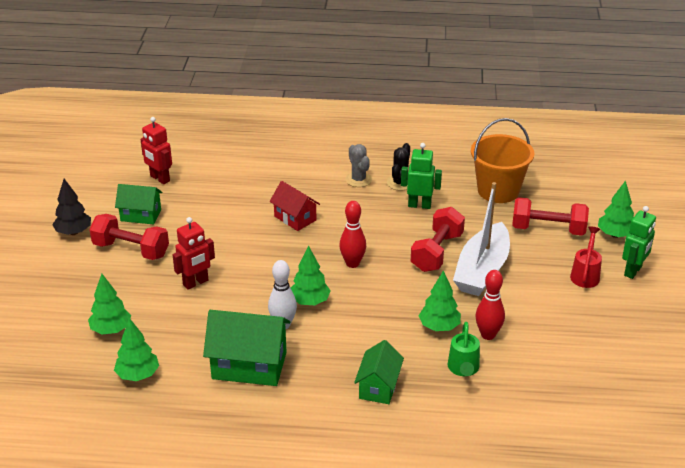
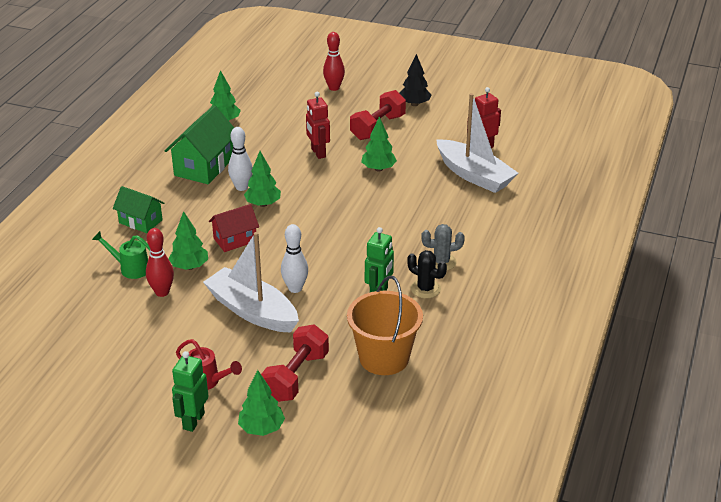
camera: 105 degrees right, 0 degrees up
(111, 330) = (281, 114): green tree -> green tree (378, 169)
(141, 215) = (427, 135): green house -> none
(212, 178) = (474, 175): none -> white boat
(295, 218) = (388, 213): red house -> red house (235, 240)
(352, 263) = (303, 235): red bowling pin -> red bowling pin (334, 88)
(437, 252) = (295, 288): red dumbbell -> white bowling pin
(633, 271) = (193, 421): green robot -> green robot turned 60 degrees clockwise

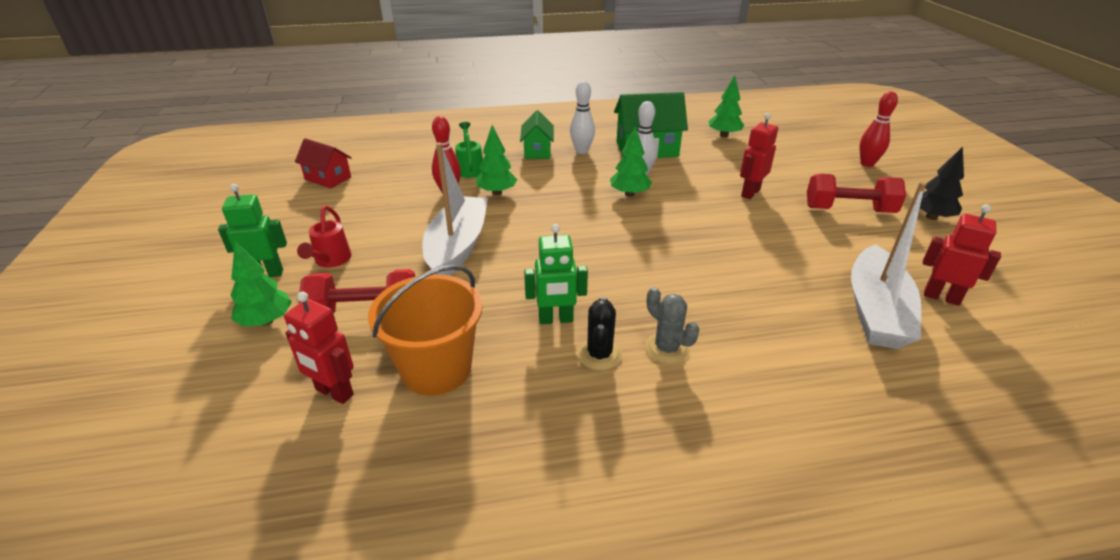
camera: 60 degrees right, 0 degrees up
(235, 240) = (559, 199): red house -> red house (328, 178)
(295, 288) = (515, 259): white bowling pin -> white bowling pin (581, 151)
(370, 407) = (334, 393): none -> red robot
(378, 169) = (779, 236): green tree -> none

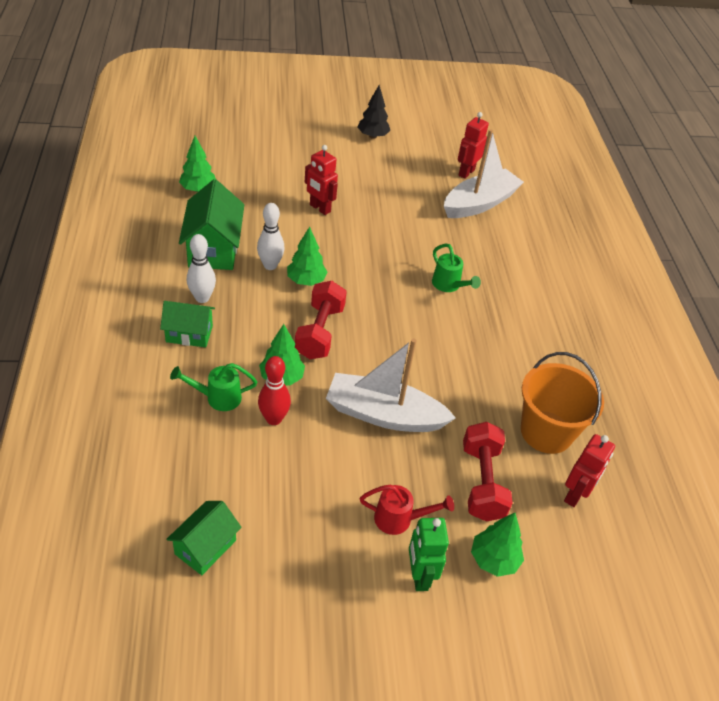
camera: 90 degrees left, 10 degrees up
(328, 178) = (205, 547): red house -> green house
(556, 319) = (489, 358): green robot -> none
(599, 355) = (526, 340): black cactus -> none
(667, 349) = (519, 306): grey cactus -> none
(674, 285) = (449, 286): none -> green watering can
(849, 210) = (357, 168): red dumbbell -> red dumbbell (319, 332)
(867, 164) = (284, 131): red bowling pin -> none
(876, 311) = (479, 203): white boat -> white boat turned 60 degrees counterclockwise

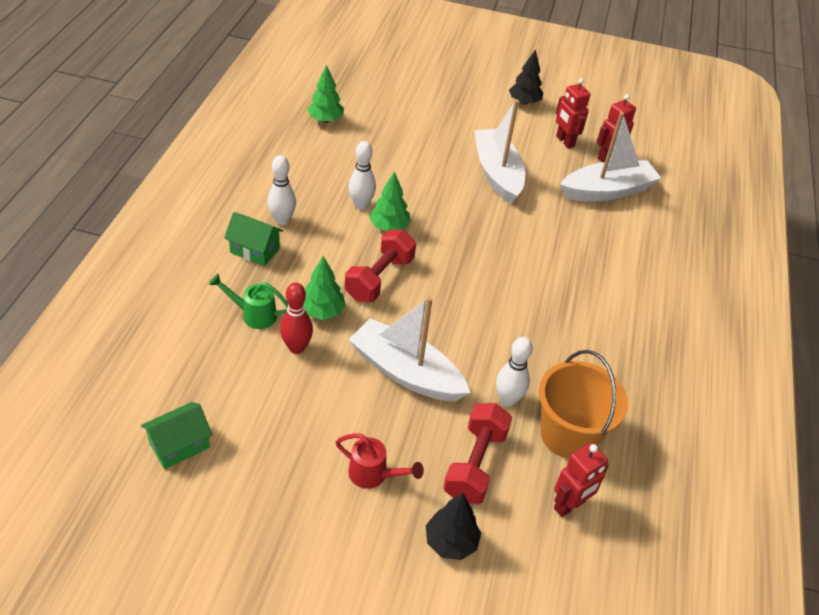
camera: 20 degrees right, 0 degrees up
(213, 249) = (314, 178): green house -> none
(319, 208) = (436, 161): red robot -> red robot (565, 141)
(379, 208) = (497, 173): none -> white boat
(419, 576) = (367, 534): green robot -> none
(449, 286) = (534, 265): green watering can -> none
(482, 415) = (507, 400): none -> white bowling pin
(494, 560) = (451, 542): green tree -> black tree

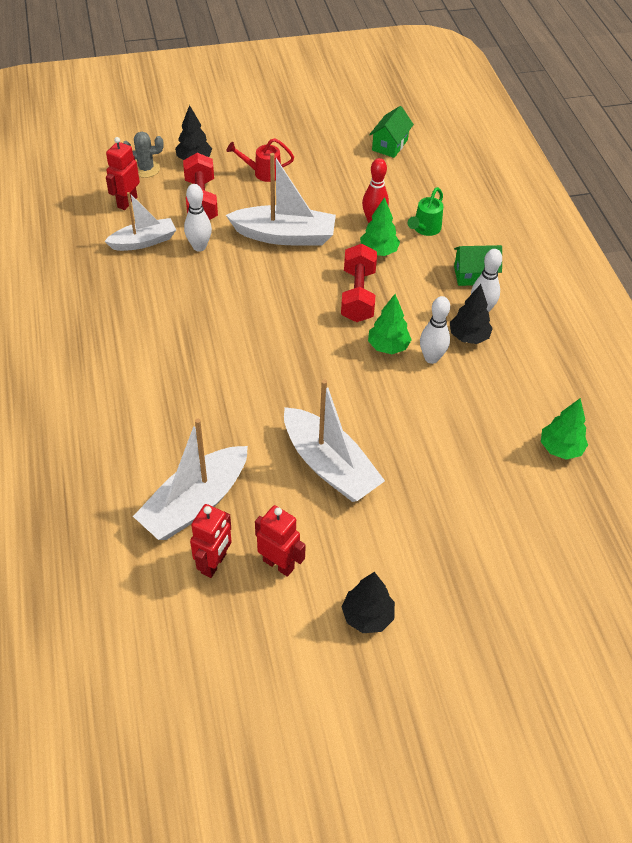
camera: 155 degrees right, 5 degrees up
(253, 314) = (424, 229): green watering can -> green watering can turned 135 degrees clockwise
(315, 206) = (468, 337): none -> black tree
(524, 556) = (146, 169): none -> grey cactus
(568, 435) = (143, 241): orange bucket -> white boat

